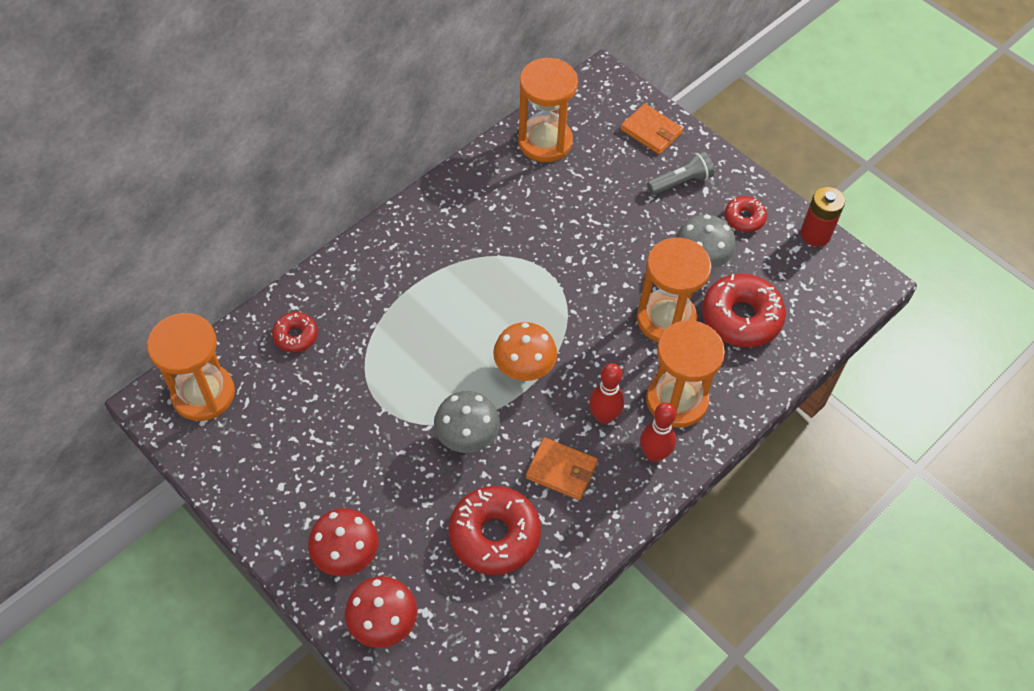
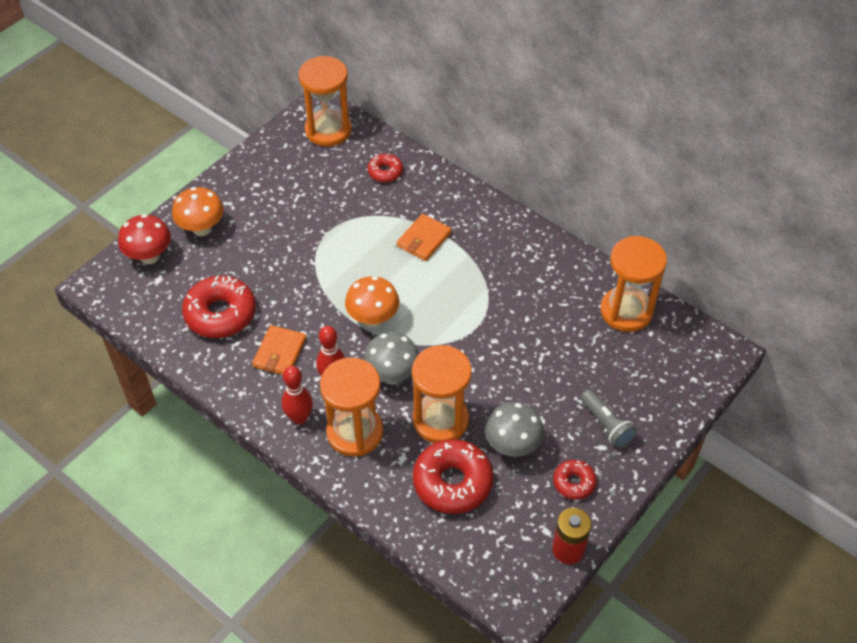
camera: 85 degrees right, 5 degrees down
(347, 556) = (202, 229): red mushroom -> orange mushroom
(467, 438) = (304, 287): grey mushroom -> grey mushroom (392, 375)
(651, 131) = (665, 396): orange wallet -> orange wallet (424, 239)

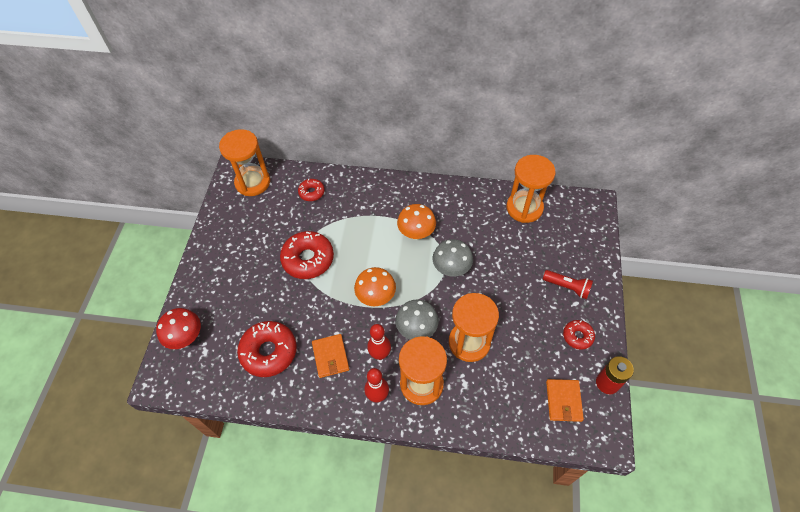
camera: 30 degrees left, 5 degrees up
(202, 229) = (211, 296): orange mushroom -> orange mushroom (416, 233)
(424, 239) = (369, 225): orange wallet -> orange wallet (563, 401)
(452, 482) = (507, 381): red donut -> red donut (308, 259)
(512, 446) = (525, 334): grey mushroom -> grey mushroom (451, 269)
(606, 425) = (567, 287): grey flashlight -> red flashlight

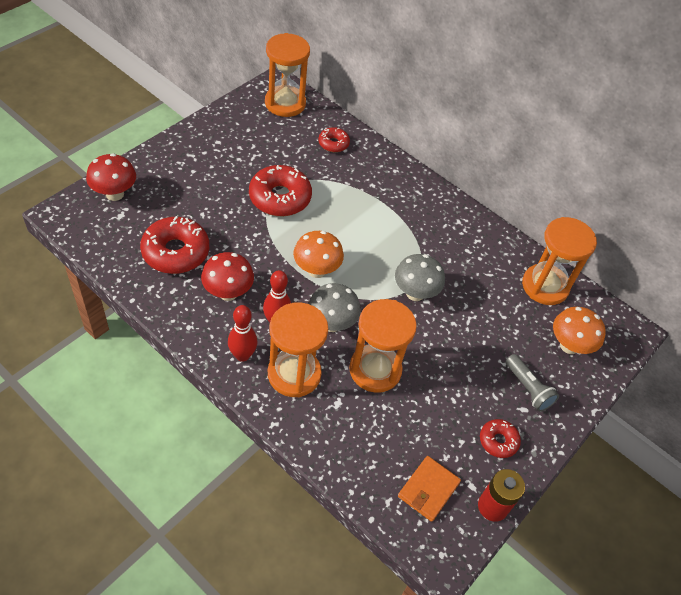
camera: 25 degrees right, 5 degrees down
(330, 356) = (228, 293): orange wallet -> red mushroom
(416, 233) = (406, 240): orange mushroom -> orange mushroom (569, 346)
(567, 287) = (528, 388): red flashlight -> grey flashlight

